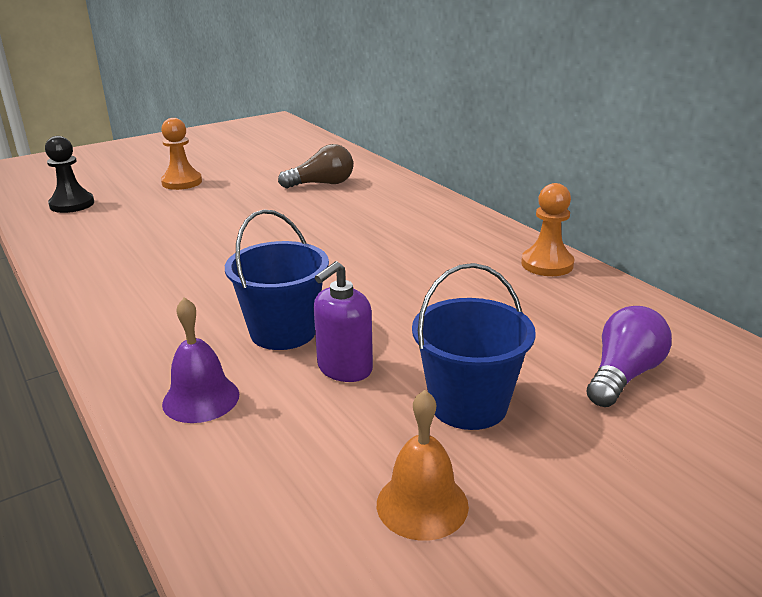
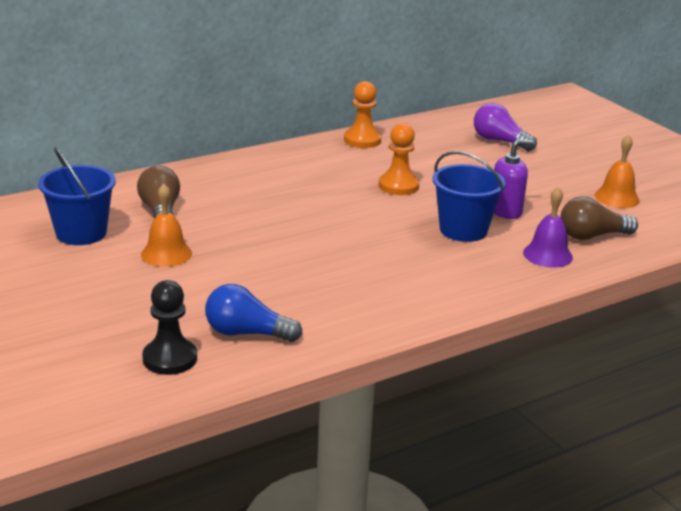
camera: 90 degrees left, 0 degrees up
(94, 226) = (246, 333): none -> blue light bulb
(182, 182) = (118, 291): orange pawn -> orange pawn (398, 186)
(241, 191) = (166, 254): none -> orange bell
(259, 451) = (592, 236): none -> brown light bulb
(344, 368) = (506, 211): purple soap dispenser -> purple soap dispenser turned 60 degrees counterclockwise
(468, 405) = (535, 180): blue bucket -> blue bucket (81, 233)

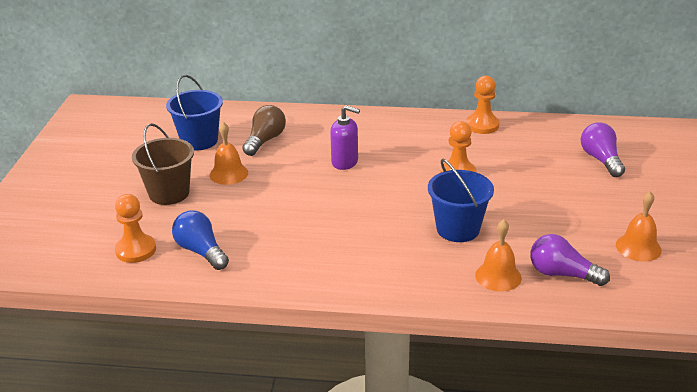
camera: 40 degrees right, 5 degrees up
(124, 293) = (169, 193): none -> brown bucket
(170, 359) = (136, 250): black pawn -> orange pawn
(506, 211) = (516, 225): purple soap dispenser -> purple soap dispenser (345, 162)
(547, 255) = (498, 276): purple bell -> orange bell
(592, 236) = (562, 274): brown light bulb -> purple light bulb

